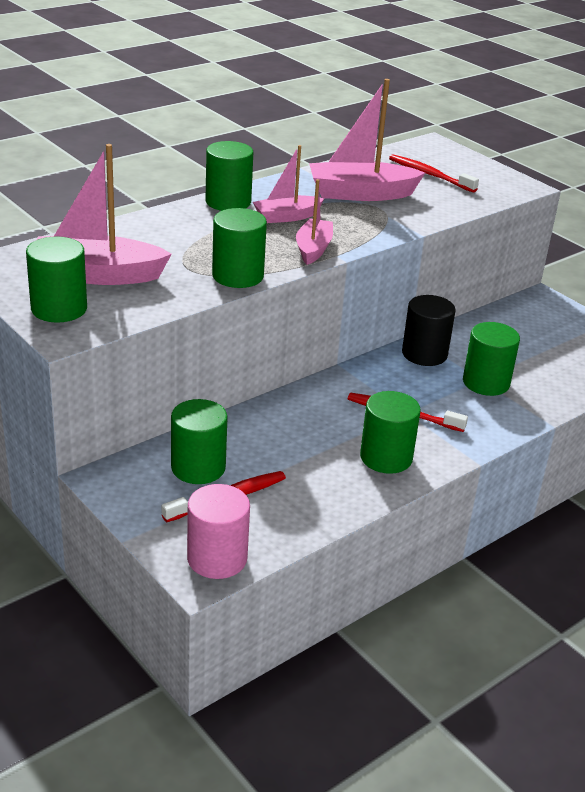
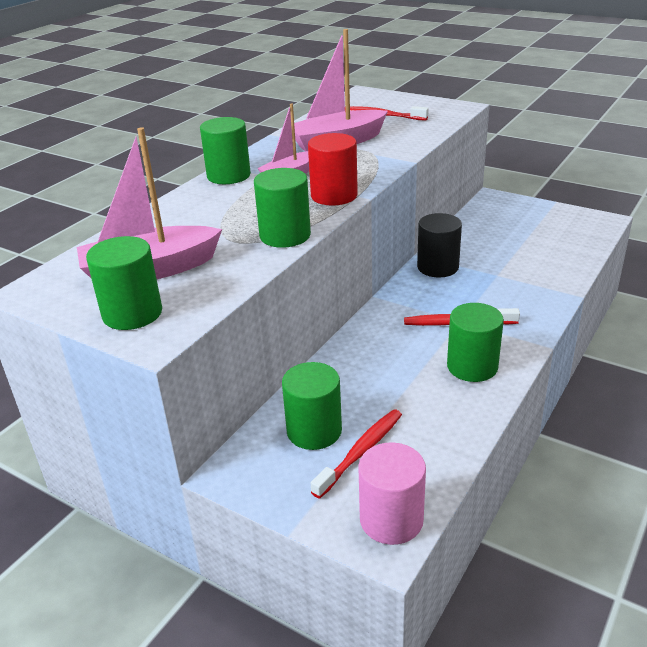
camera: 15 degrees left, 0 degrees up
(313, 249) = (334, 195): pink boat -> red cylinder
(486, 382) = (503, 276): green cylinder -> none

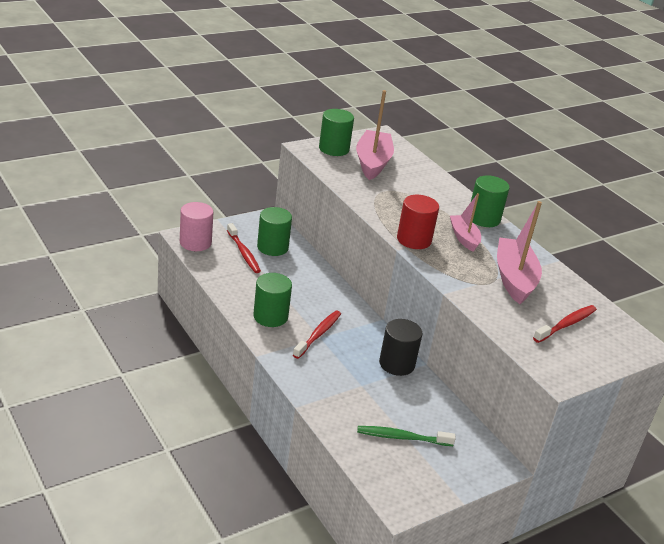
camera: 110 degrees right, 0 degrees up
(285, 235) = (373, 206): green cylinder -> none
(531, 238) = (402, 437): none -> green toothbrush

